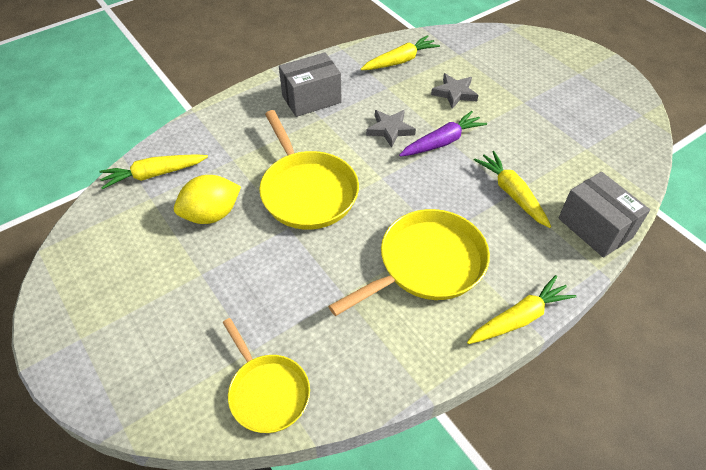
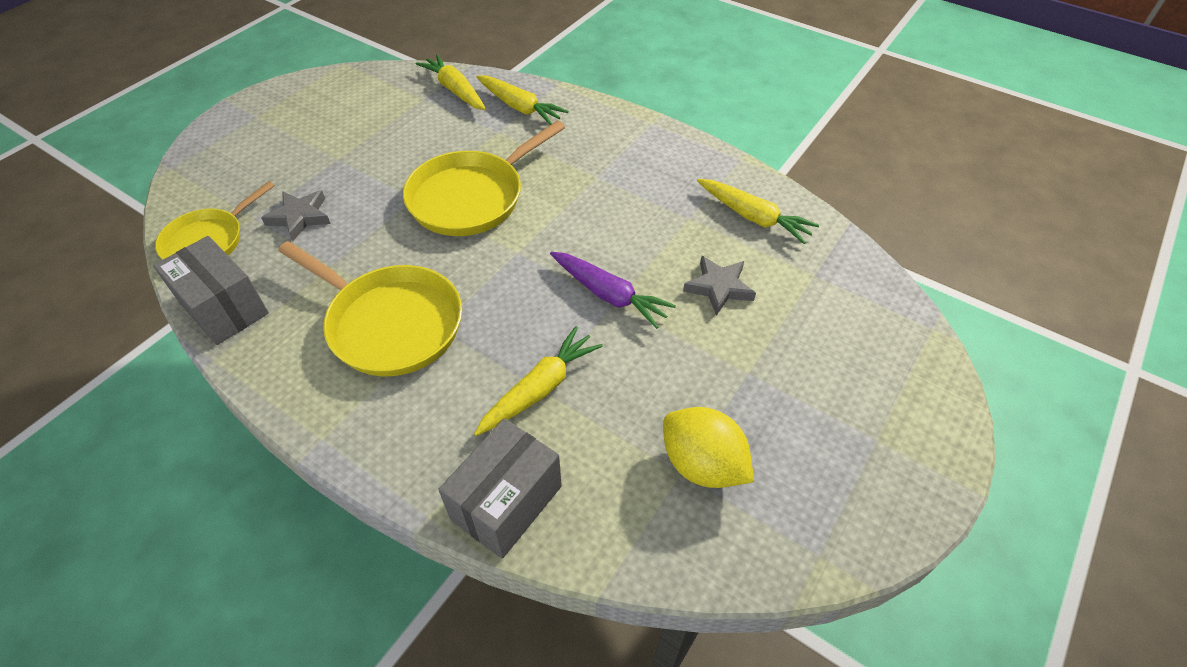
camera: 70 degrees right, 0 degrees up
(211, 214) = (414, 141): yellow lemon -> yellow lemon (702, 464)
(311, 99) = (626, 159): grey box -> grey box (224, 308)
(390, 129) = (607, 239): grey star -> grey star (300, 217)
(519, 318) = (324, 430): yellow carrot -> yellow carrot (519, 107)

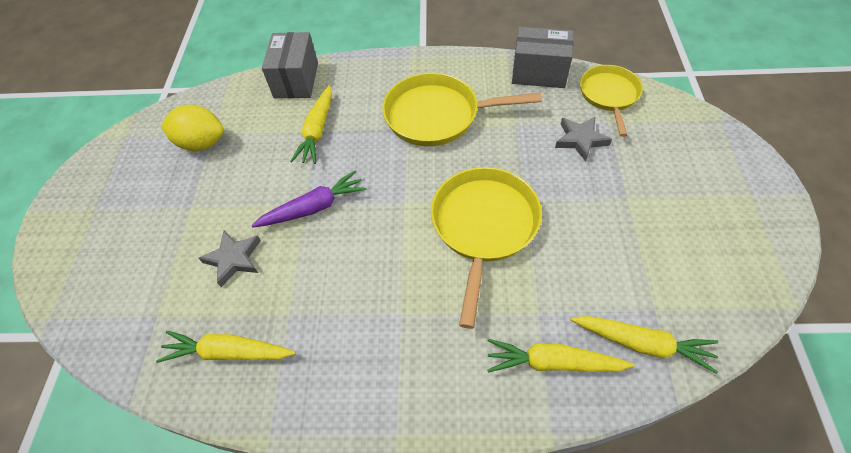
camera: 150 degrees right, 5 degrees up
(609, 295) = (313, 207): purple carrot -> purple carrot turned 150 degrees clockwise

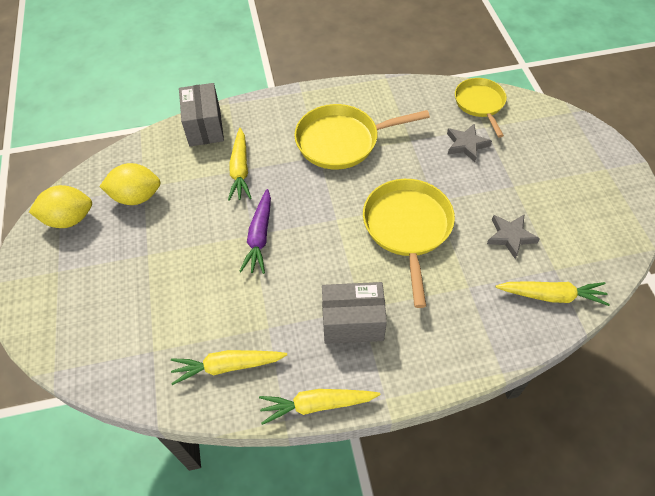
camera: 15 degrees left, 0 degrees up
(128, 156) = (69, 219): none -> yellow lemon
(234, 259) = (204, 291): grey star -> grey star (510, 236)
(313, 207) = (259, 236): purple carrot -> purple carrot turned 135 degrees clockwise
(539, 73) = (417, 92): grey box -> grey box (352, 322)
(553, 362) = (489, 322): yellow carrot -> yellow carrot (317, 405)

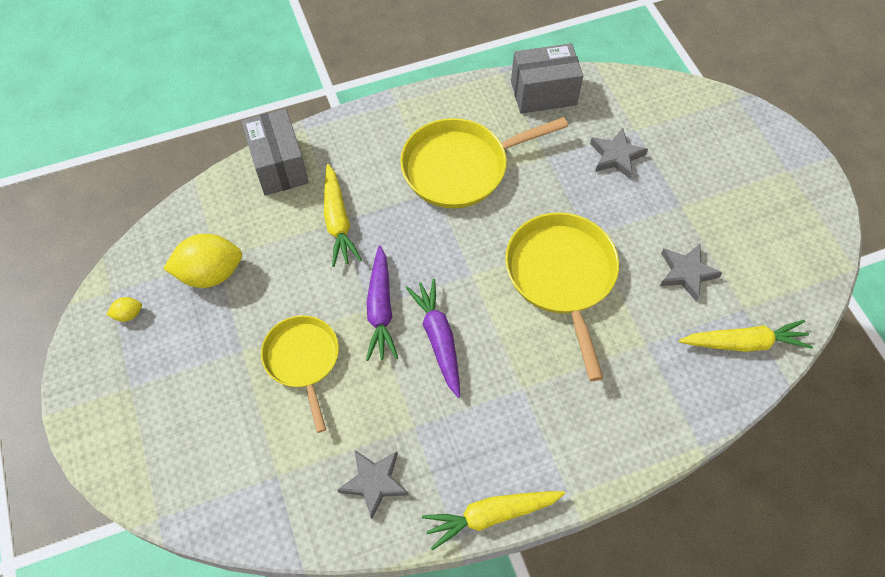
camera: 10 degrees left, 5 degrees up
(69, 219) = (128, 314): yellow lemon -> yellow lemon, size x0.44
(227, 366) = (374, 482): yellow carrot -> grey star
(300, 264) = (438, 339): none -> purple carrot
(352, 322) = (515, 407): grey box -> grey box (543, 93)
(480, 104) = (625, 98): yellow pan -> yellow pan (303, 360)

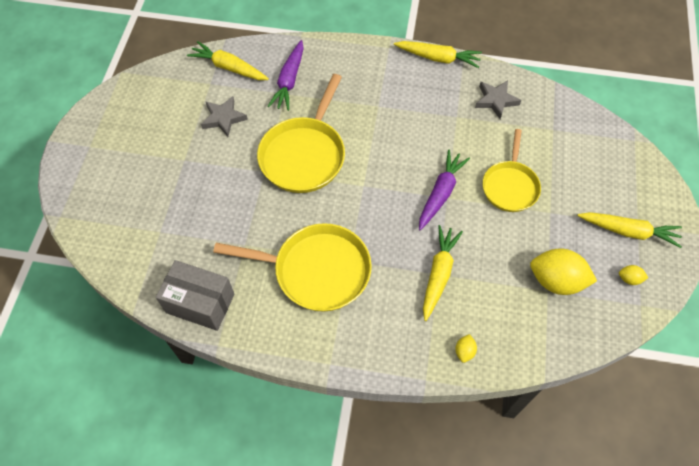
camera: 150 degrees left, 0 degrees up
(140, 372) = (628, 231): none -> yellow carrot
(279, 166) = (464, 351): grey box -> yellow lemon
(438, 339) = (412, 156): purple carrot -> purple carrot (289, 81)
(616, 156) = (194, 218): grey star -> none

